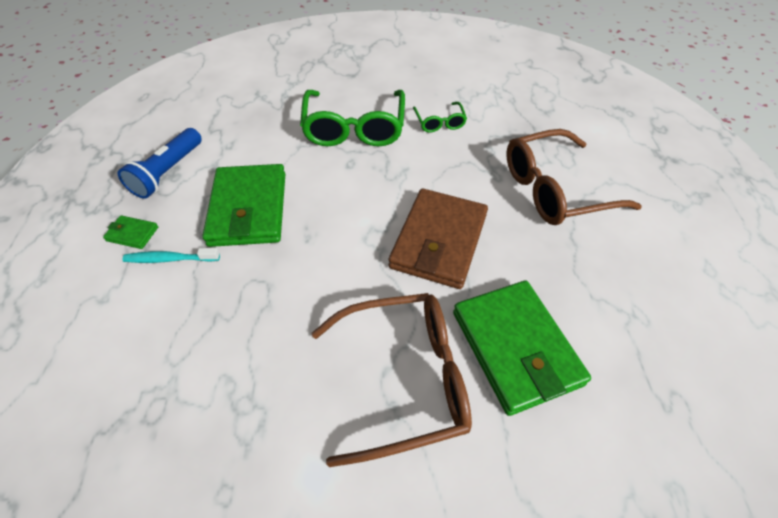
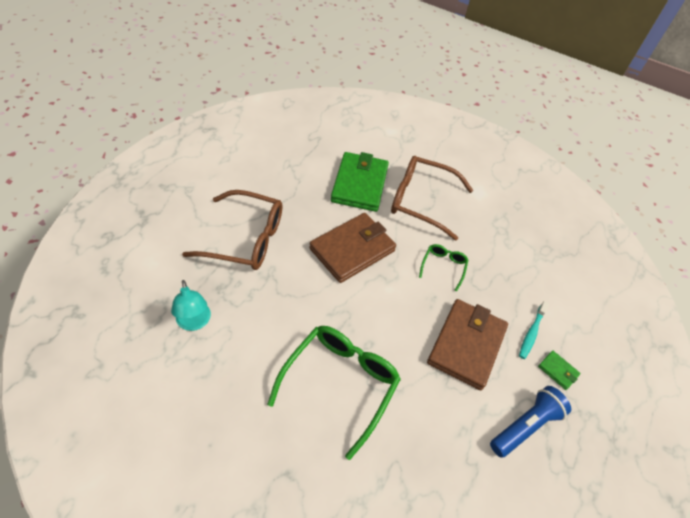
camera: 155 degrees left, 0 degrees up
(170, 259) = (531, 333): turquoise toothbrush -> turquoise toothbrush turned 90 degrees clockwise
(249, 209) = (466, 345): green wallet -> brown wallet
(439, 122) = (262, 344): green glasses -> green glasses (443, 267)
(506, 111) = (194, 322): none -> turquoise lamp

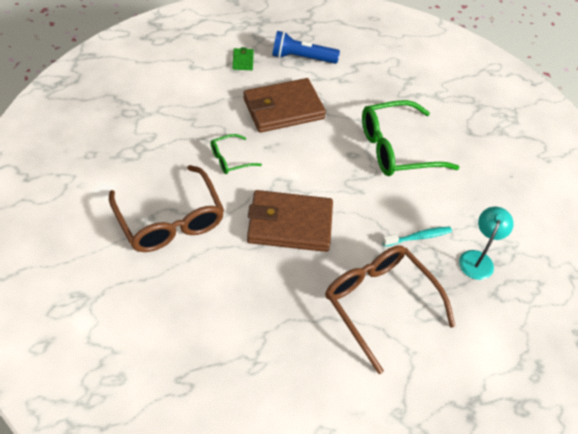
camera: 135 degrees left, 0 degrees up
(359, 184) = (207, 281): green wallet -> none
(531, 333) = (228, 84): turquoise toothbrush -> turquoise toothbrush (419, 237)

